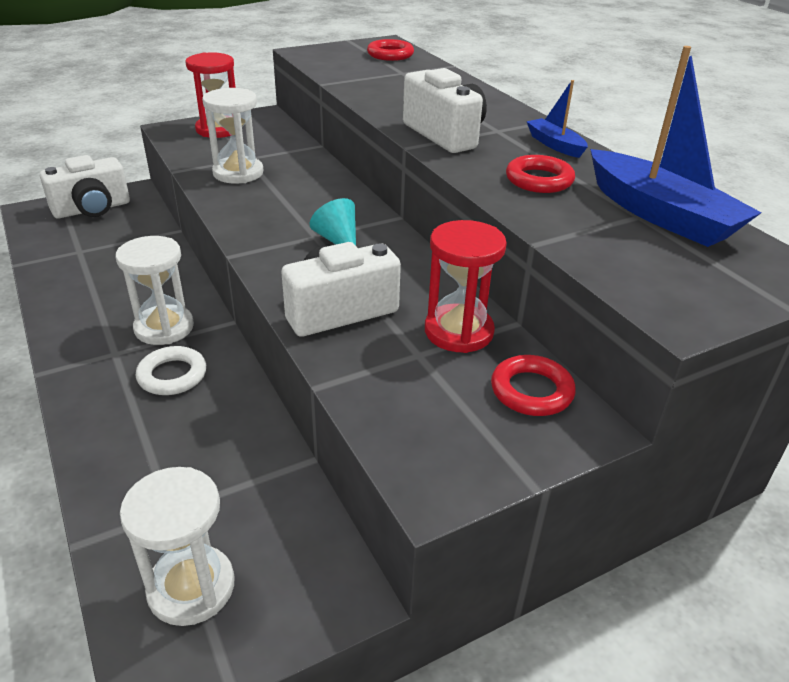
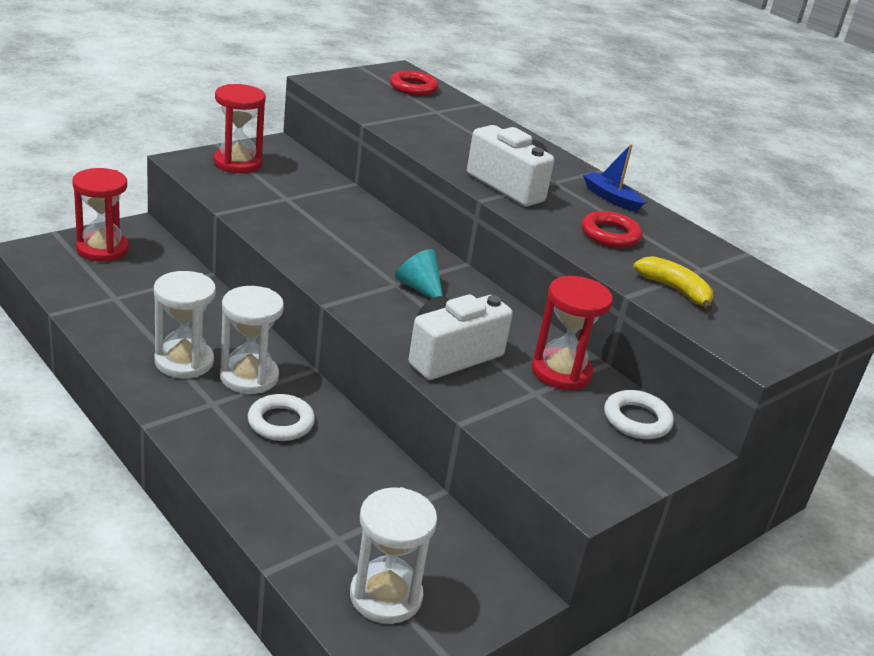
camera: 15 degrees left, 5 degrees down
(92, 209) = (102, 249): white camera -> red hourglass
(238, 173) = (286, 215): white hourglass -> white hourglass (184, 362)
(531, 391) = (637, 420): red ring -> white ring
(596, 238) = (674, 290): none -> yellow banana
(660, 214) = (718, 268): blue boat -> none

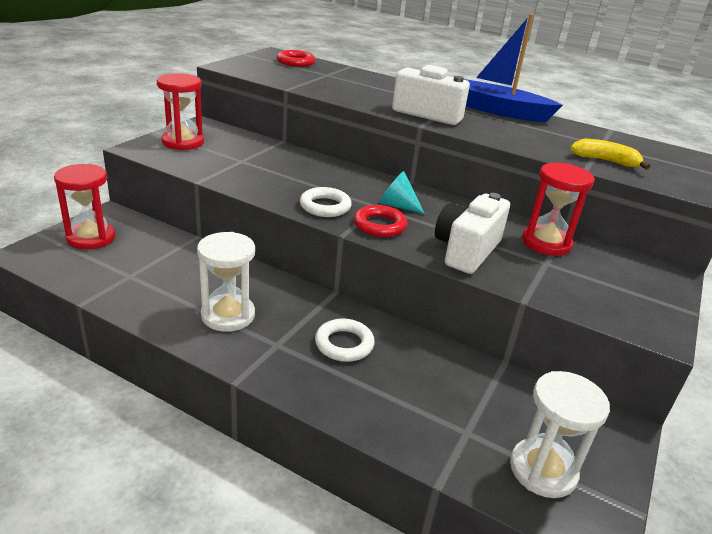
camera: 20 degrees left, 0 degrees up
(249, 377) = (290, 313): white hourglass -> none
(610, 198) = (497, 110): blue boat -> blue boat, size x1.99
(610, 235) = (525, 133): red ring -> red ring (379, 225)
(637, 420) = (624, 264): white ring -> white ring (325, 206)

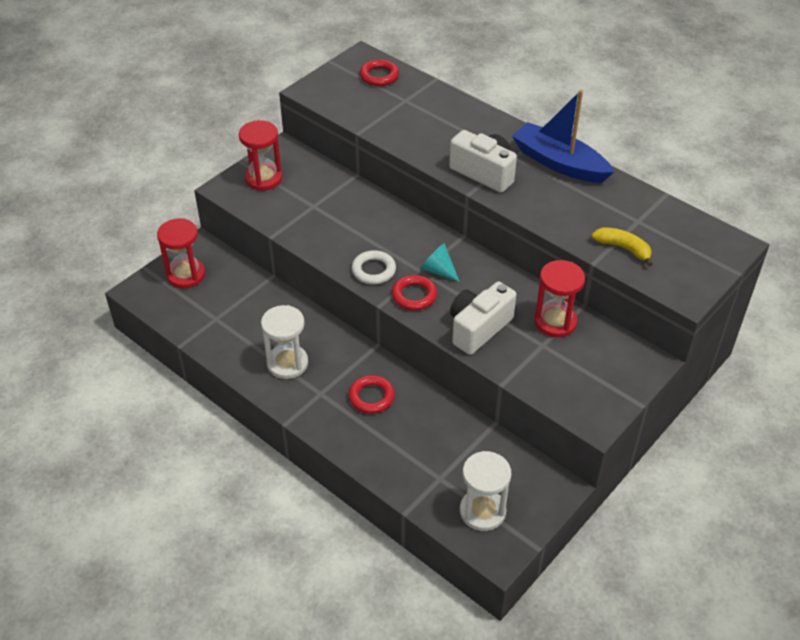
camera: 15 degrees right, 15 degrees up
(344, 344) = (371, 397): white ring -> red ring

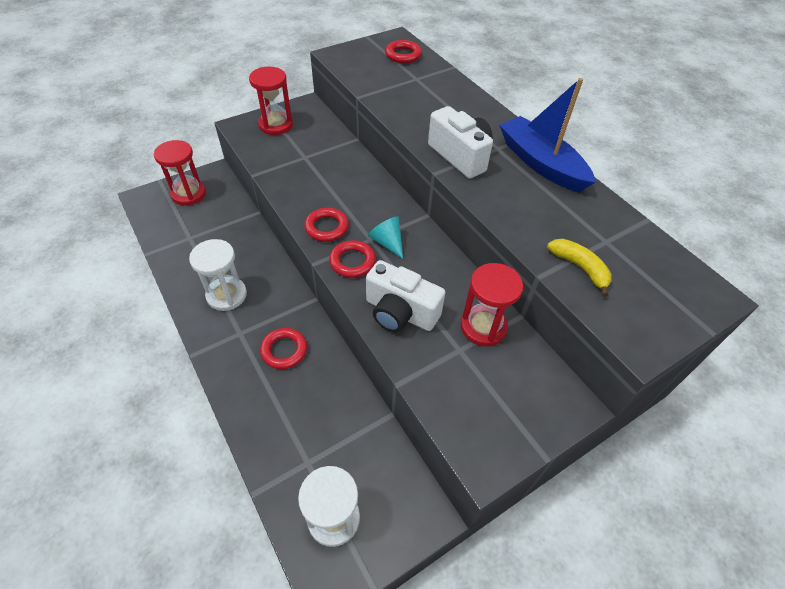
camera: 15 degrees right, 5 degrees up
(373, 270) = (327, 227): white ring -> red ring
(478, 328) = (400, 312): white camera -> white camera turned 120 degrees counterclockwise

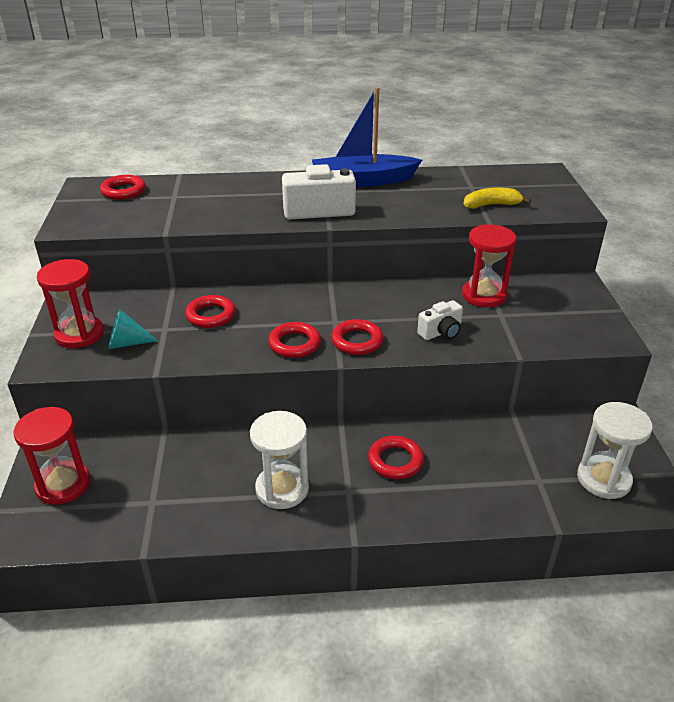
camera: 60 degrees left, 15 degrees down
(334, 171) = (211, 315): none -> red ring
(387, 242) = (347, 313): turquoise cone -> turquoise cone (126, 343)
(400, 312) = (441, 332): white camera -> white camera, size x0.59

